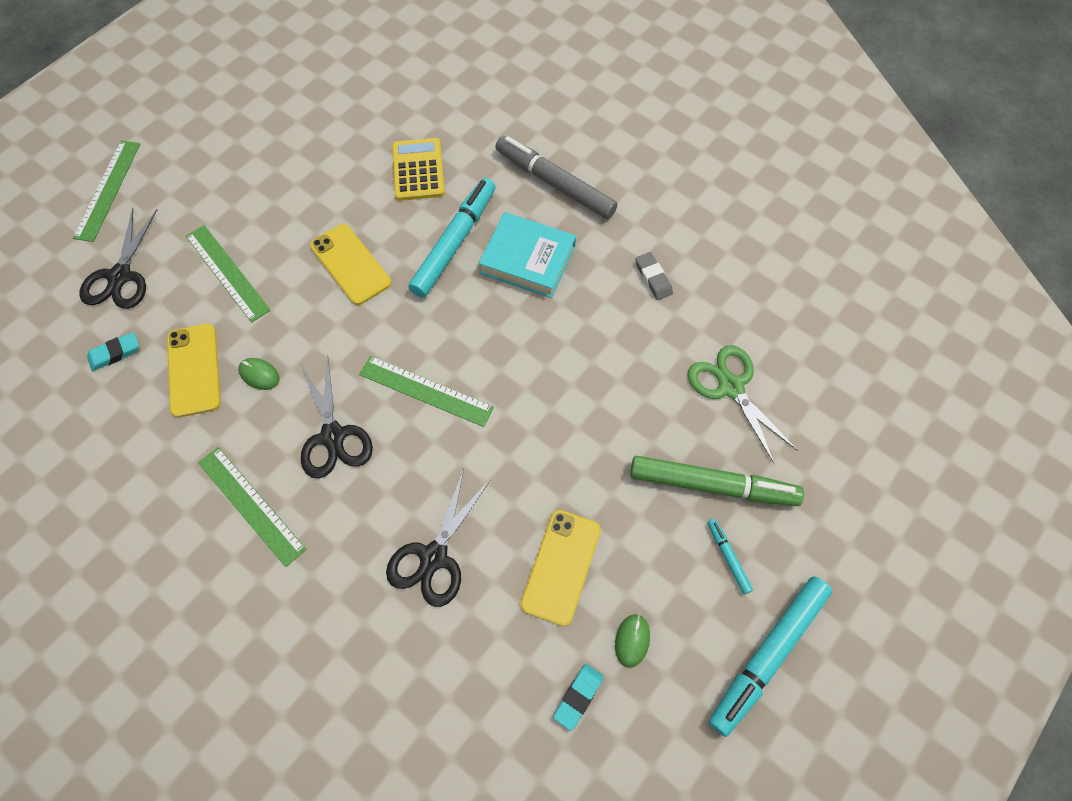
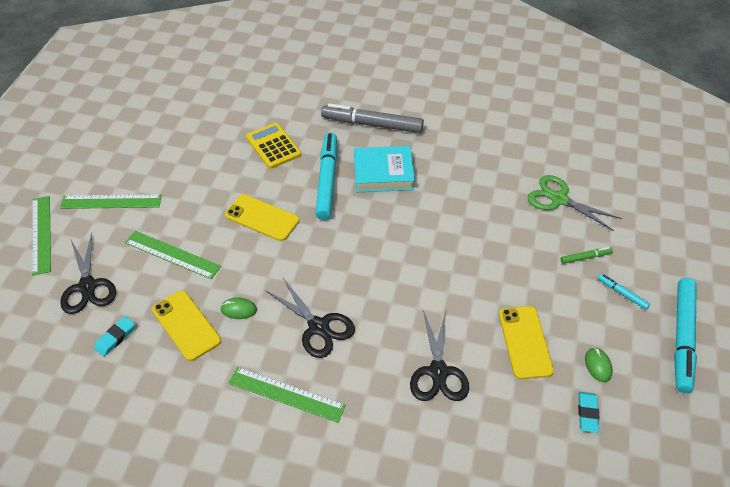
camera: 25 degrees left, 15 degrees down
(426, 391) = (366, 274): green ruler -> green ruler (111, 202)
(653, 278) = (471, 156): grey eraser -> none
(712, 485) = (585, 257): green marker -> green marker, size x0.45

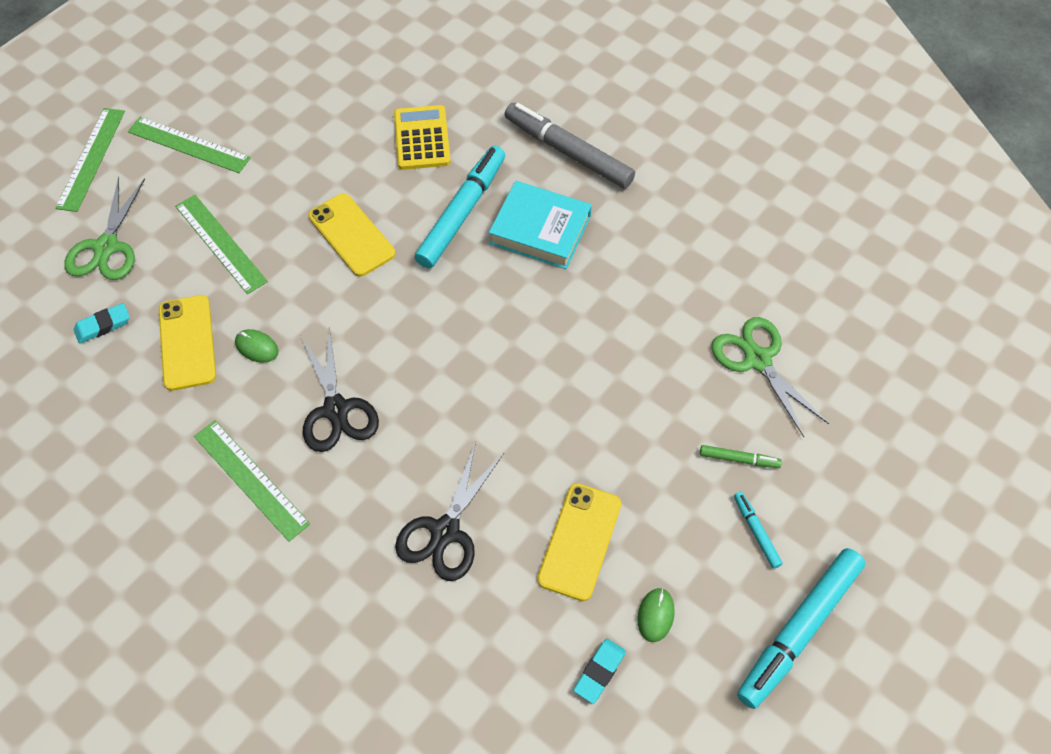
camera: 25 degrees right, 10 degrees up
(87, 286) = (106, 247): black scissors -> green scissors

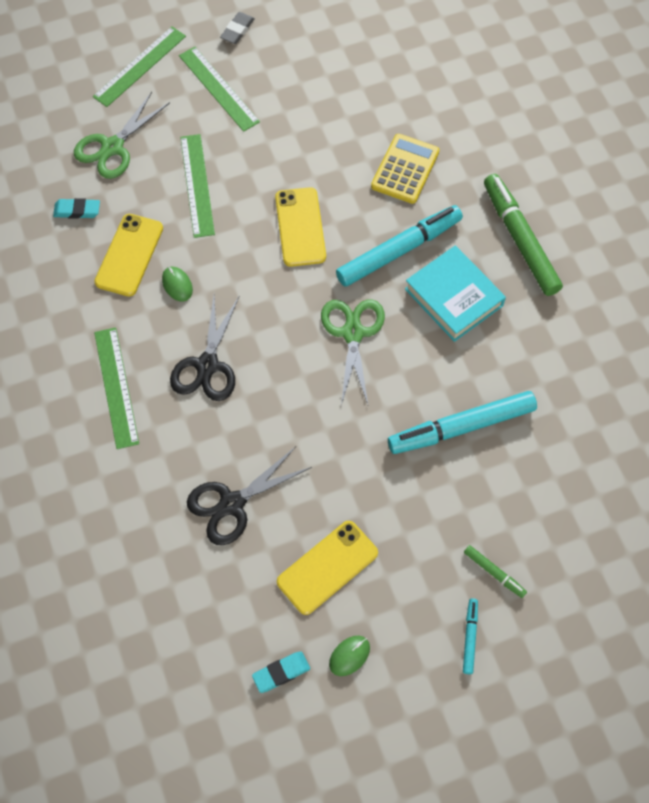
camera: 30 degrees right, 5 degrees up
(176, 84) = (237, 30): none -> grey eraser
(568, 152) = (520, 239): grey marker -> green marker
(757, 360) = (564, 500): green scissors -> green scissors (353, 333)
(799, 630) = (453, 731): turquoise marker -> turquoise marker (461, 427)

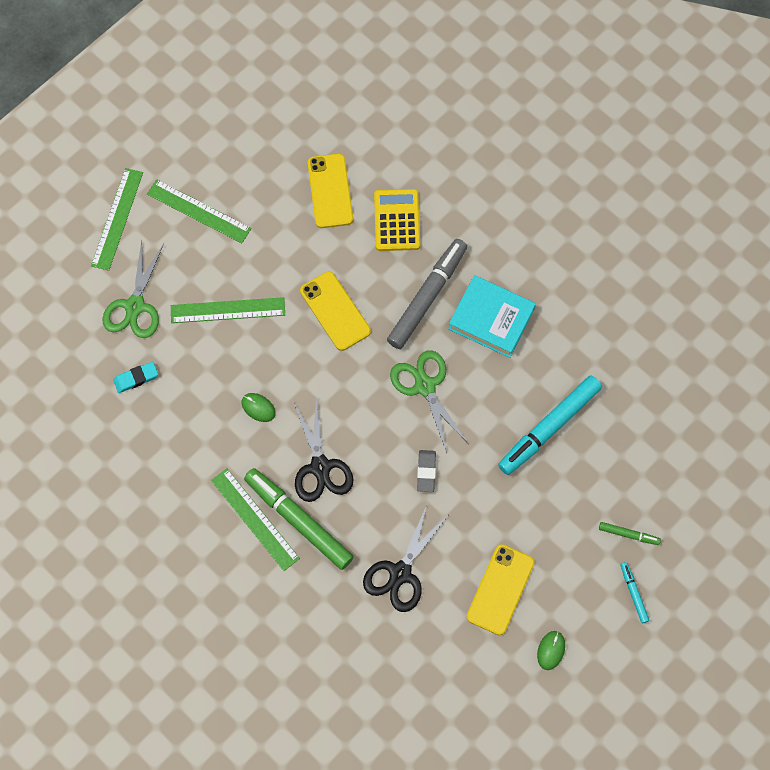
camera: 25 degrees left, 5 degrees up
(129, 255) = (203, 399): yellow phone -> yellow phone (330, 191)
(197, 185) = (228, 310): green ruler -> green ruler turned 60 degrees counterclockwise
(237, 30) = (186, 148): grey eraser -> grey eraser (426, 472)
(281, 672) = (506, 687): turquoise eraser -> none
(399, 251) = (427, 297): turquoise marker -> grey marker
(520, 239) = (521, 244): green marker -> green marker (298, 520)

